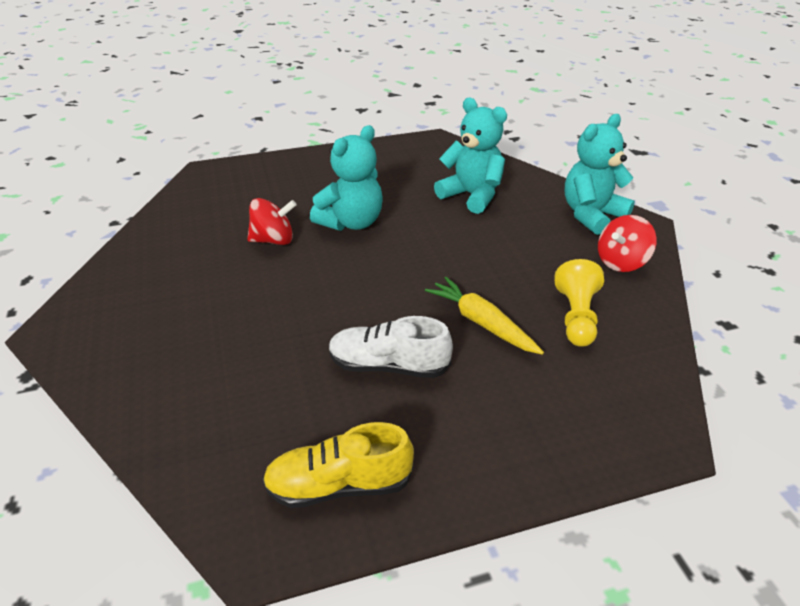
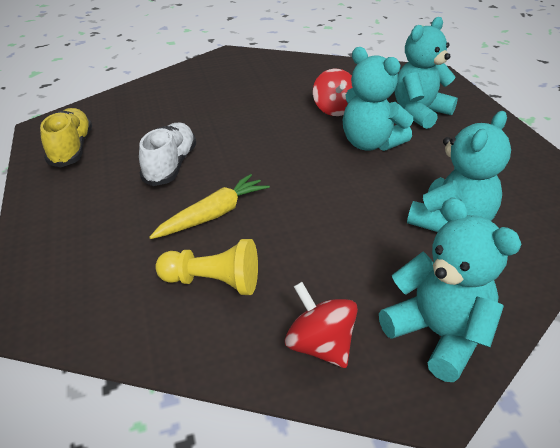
camera: 90 degrees right, 0 degrees up
(294, 190) = (419, 113): none -> turquoise teddy bear

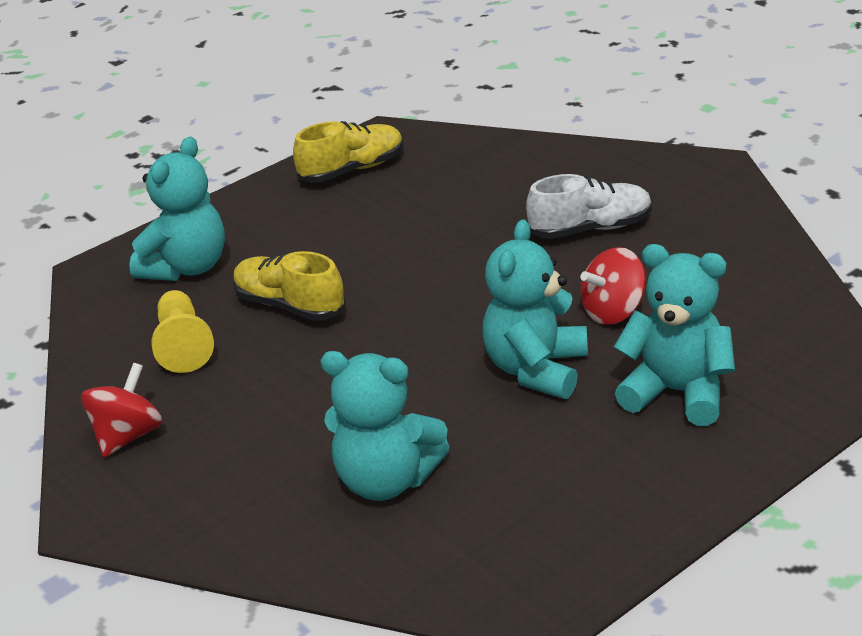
camera: 70 degrees right, 5 degrees down
(170, 165) = (365, 242): white shoe -> white shoe (590, 229)
(213, 215) = (290, 306): yellow carrot -> yellow shoe
(437, 334) = (176, 508): turquoise teddy bear -> turquoise teddy bear (187, 268)

